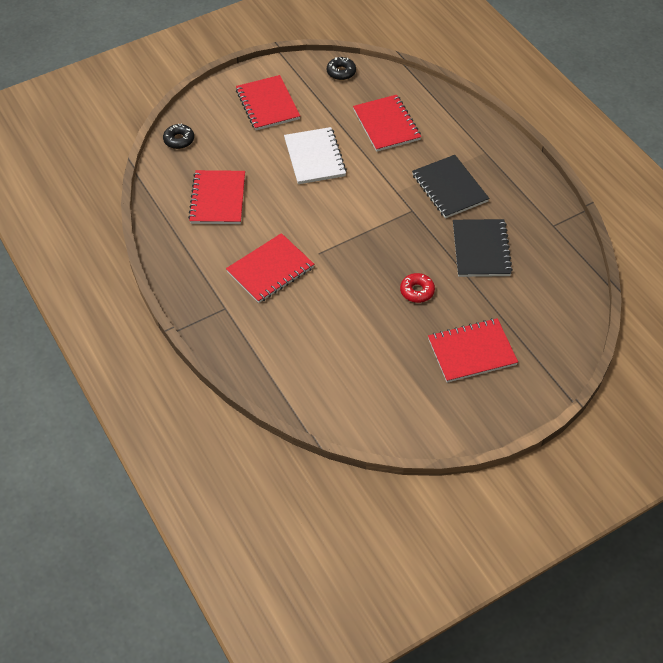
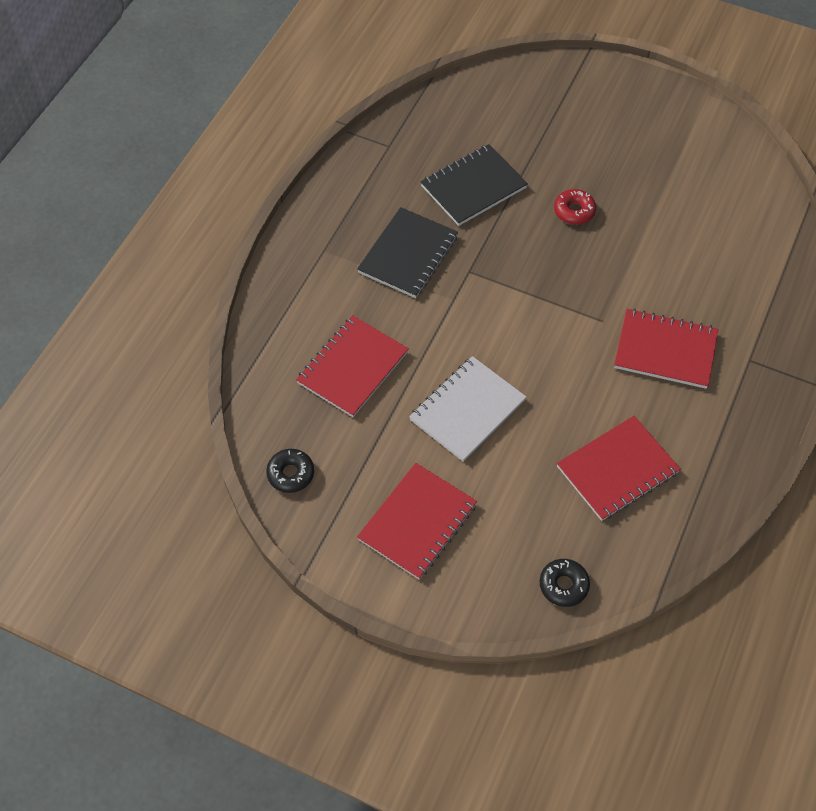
camera: 125 degrees left, 5 degrees up
(472, 352) = (605, 136): red notebook -> none

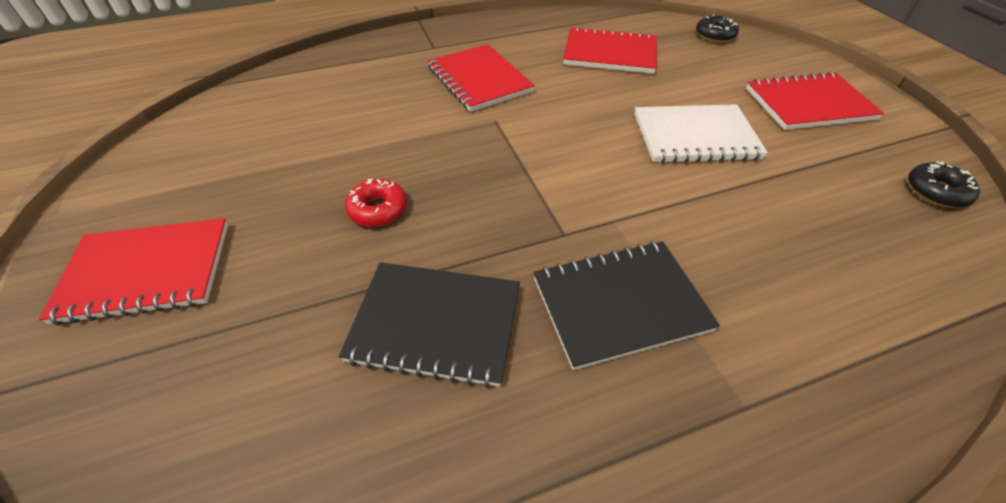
camera: 135 degrees left, 10 degrees down
(353, 368) = (800, 234): red notebook -> red notebook (146, 272)

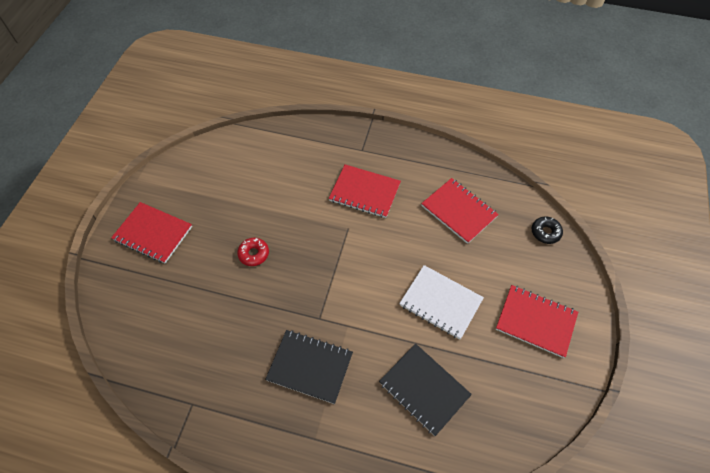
camera: 35 degrees right, 10 degrees up
(436, 324) = (235, 327): black notebook -> black notebook (424, 389)
(479, 80) = (365, 192): red notebook -> red notebook turned 75 degrees counterclockwise
(936, 191) = (530, 418): black donut -> none

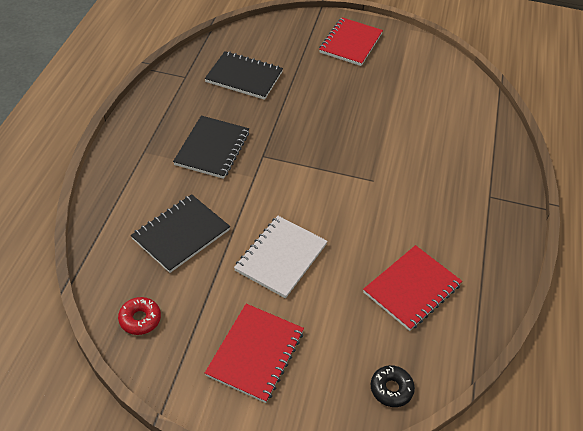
camera: 85 degrees right, 10 degrees down
(199, 339) = (244, 77): none -> black notebook
(254, 254) = (334, 108): red donut -> red donut (140, 319)
(365, 192) = (425, 196): red notebook -> none

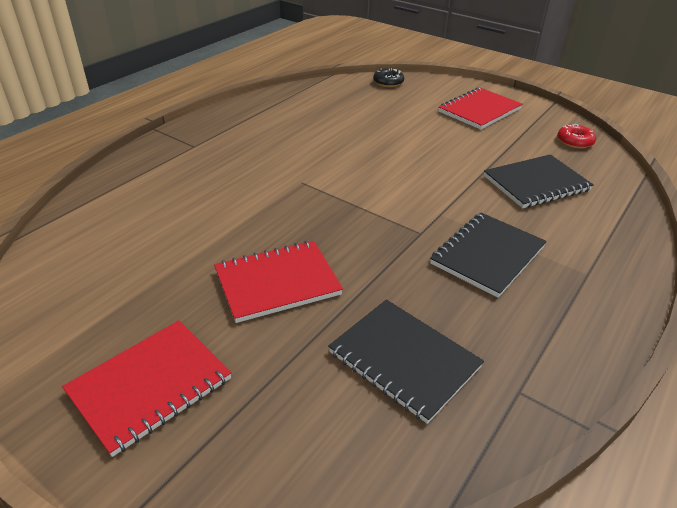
camera: 155 degrees left, 10 degrees down
(281, 258) = (437, 149): white notebook -> none
(412, 289) = (333, 113): red notebook -> red notebook (277, 283)

